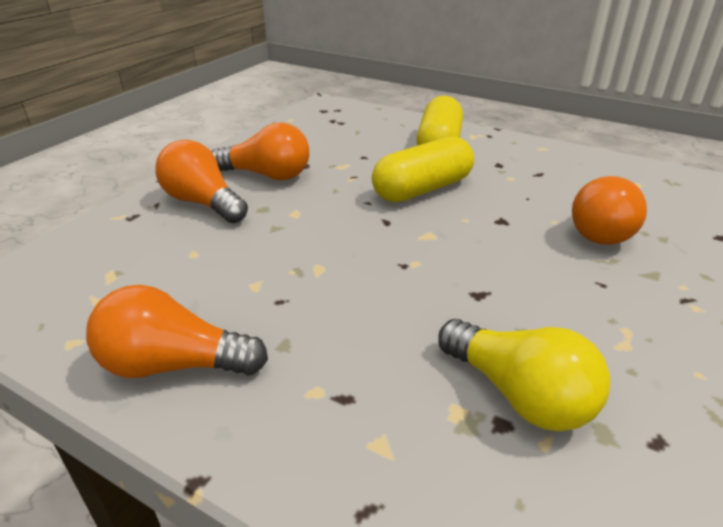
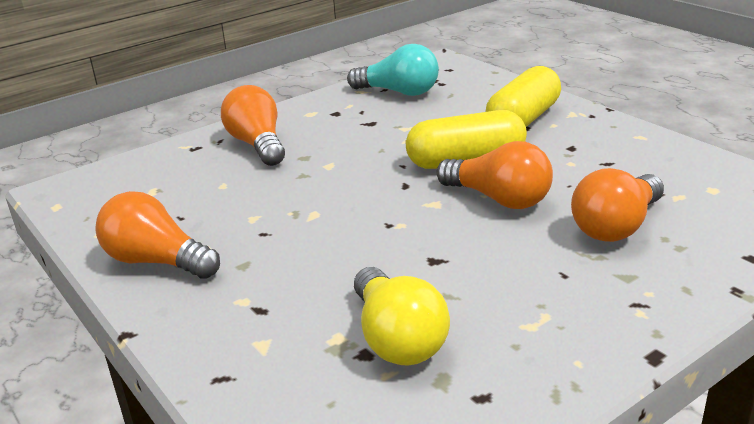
camera: 25 degrees right, 5 degrees down
(267, 175) = (329, 127): orange light bulb -> orange light bulb (498, 199)
(308, 134) = (399, 92): none -> turquoise light bulb

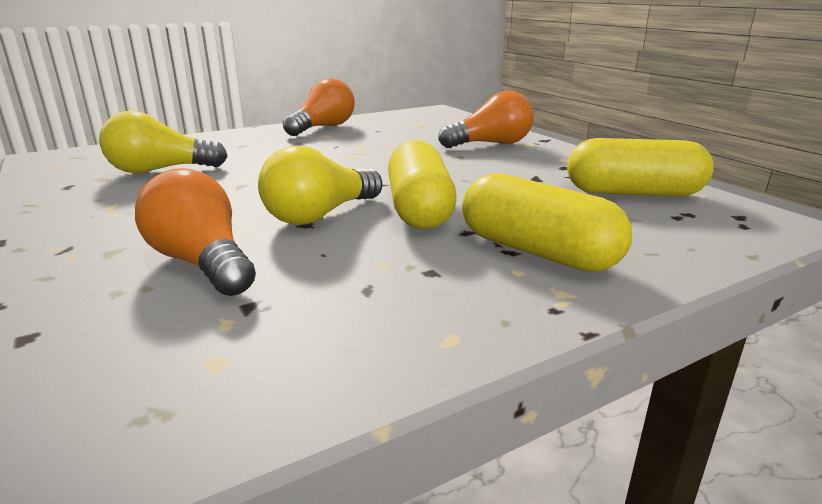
camera: 95 degrees right, 5 degrees down
(399, 92) = (633, 193): turquoise light bulb -> yellow capsule
(498, 199) = (320, 215): orange light bulb -> yellow light bulb

